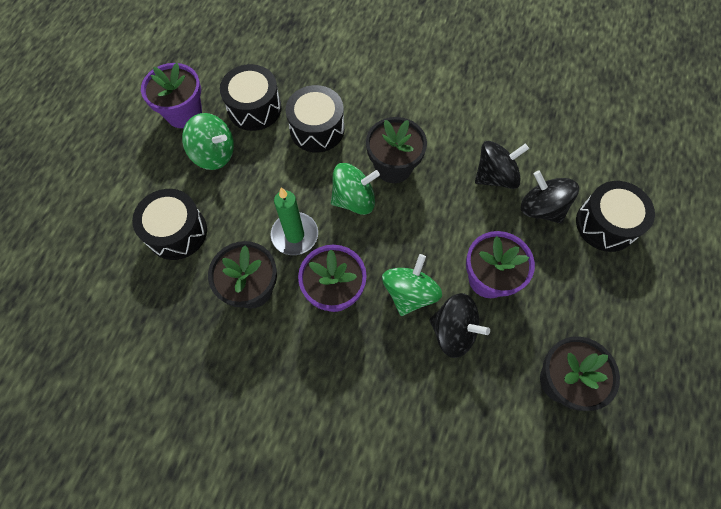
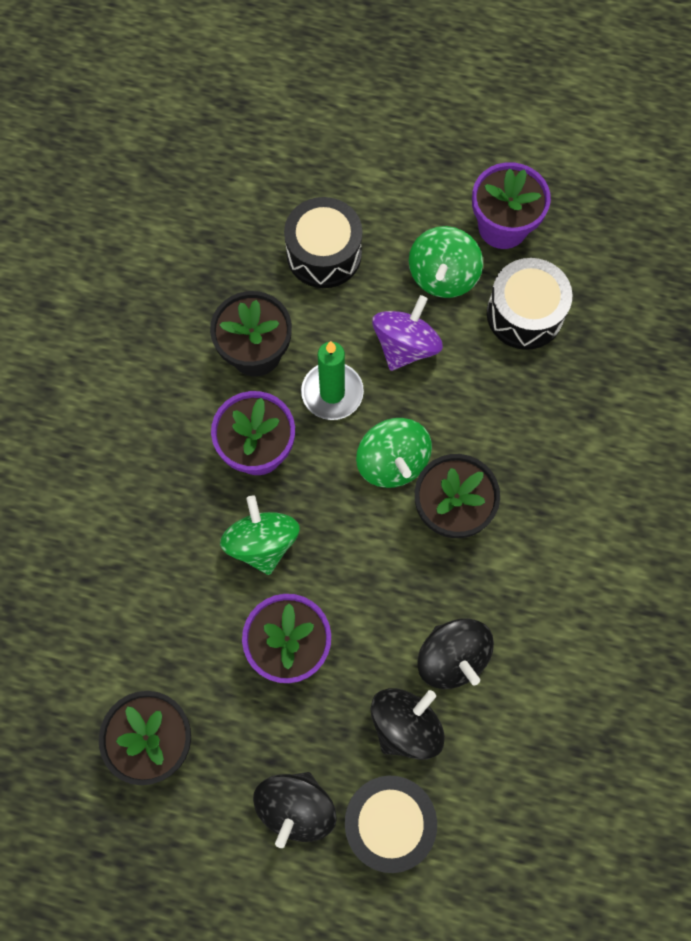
camera: 85 degrees right, 5 degrees up
(265, 183) = (405, 346): none -> purple spinning top
(317, 129) = (501, 401): black drum -> none
(409, 293) = (262, 543): green spinning top -> green spinning top turned 120 degrees counterclockwise
(453, 331) = (214, 601): black spinning top -> black spinning top (296, 807)

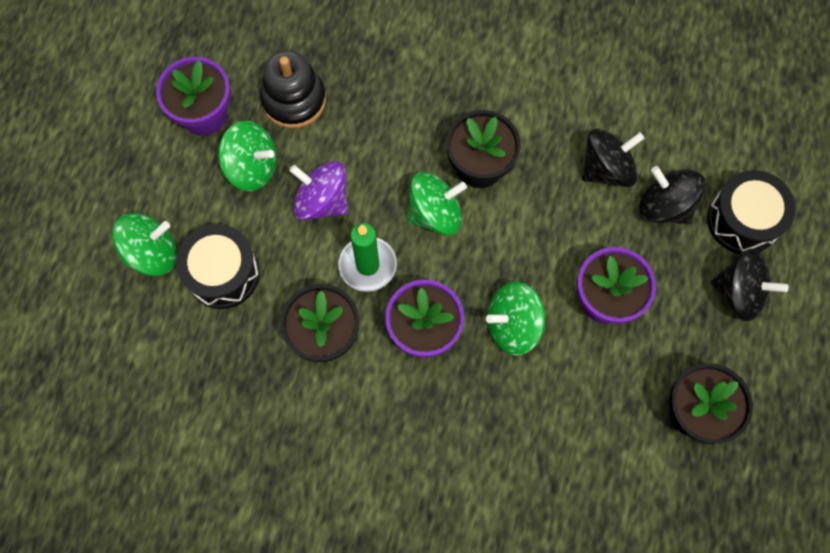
camera: 90 degrees left, 0 degrees up
(346, 189) = (152, 253): none -> green spinning top
(524, 314) = (294, 100): black drum -> black stacking toy

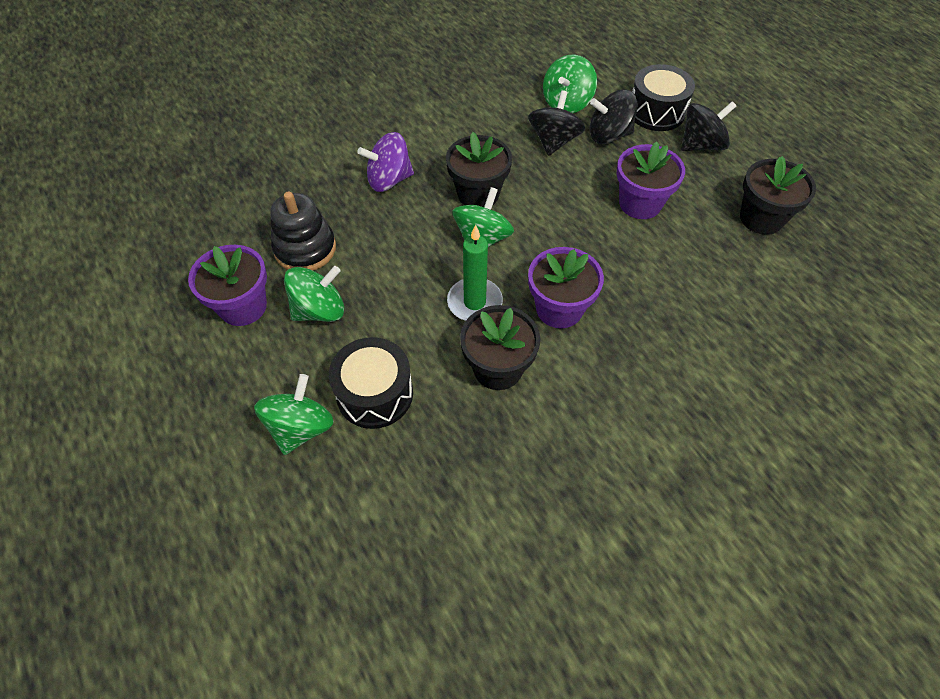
camera: 45 degrees left, 15 degrees down
(322, 201) = (396, 291): purple spinning top -> purple spinning top (389, 180)
(513, 325) = (607, 259): green spinning top -> green spinning top (566, 103)

